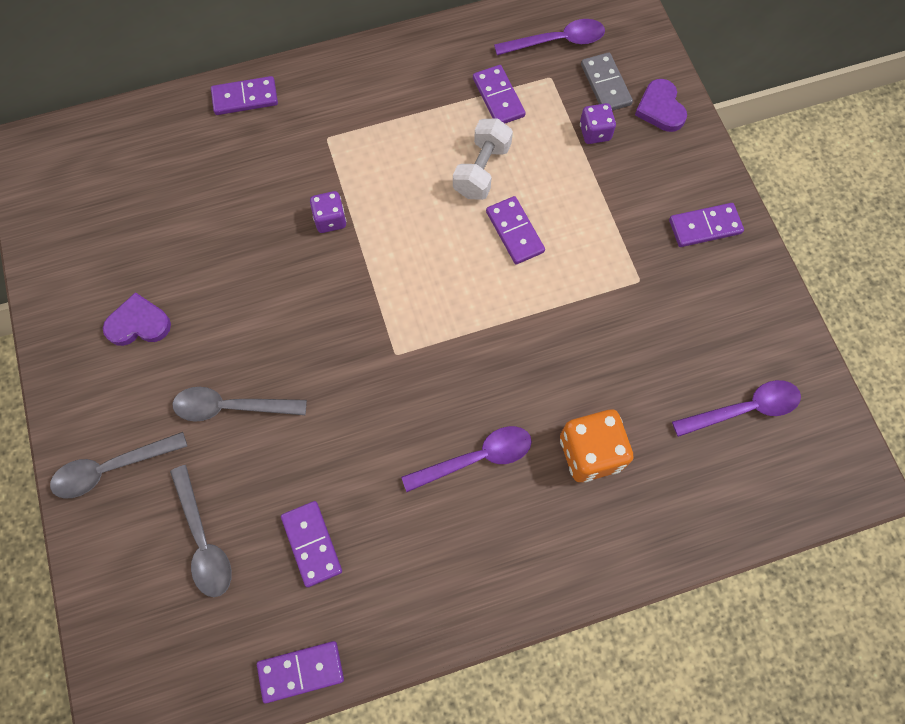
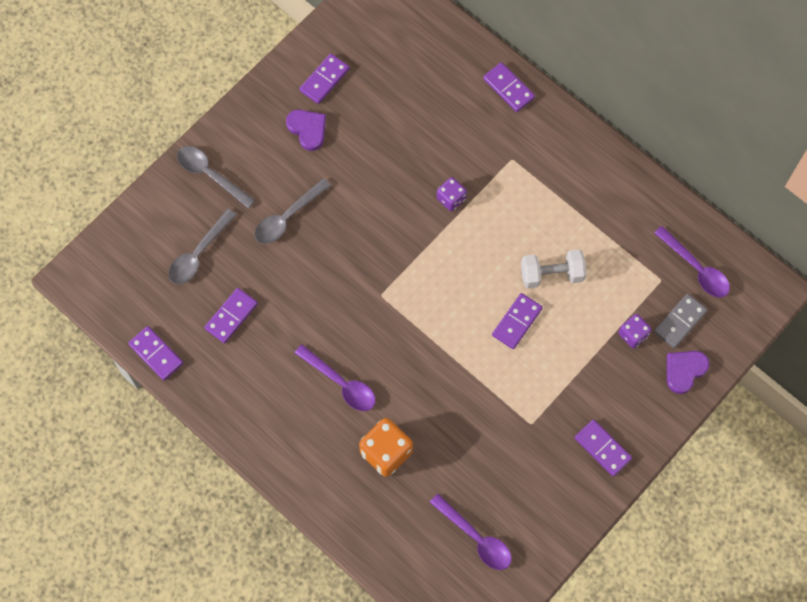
camera: 60 degrees right, 0 degrees up
(230, 407) = (287, 217): grey spoon -> grey spoon turned 105 degrees counterclockwise
(498, 97) = (619, 253): purple domino -> purple domino (324, 80)

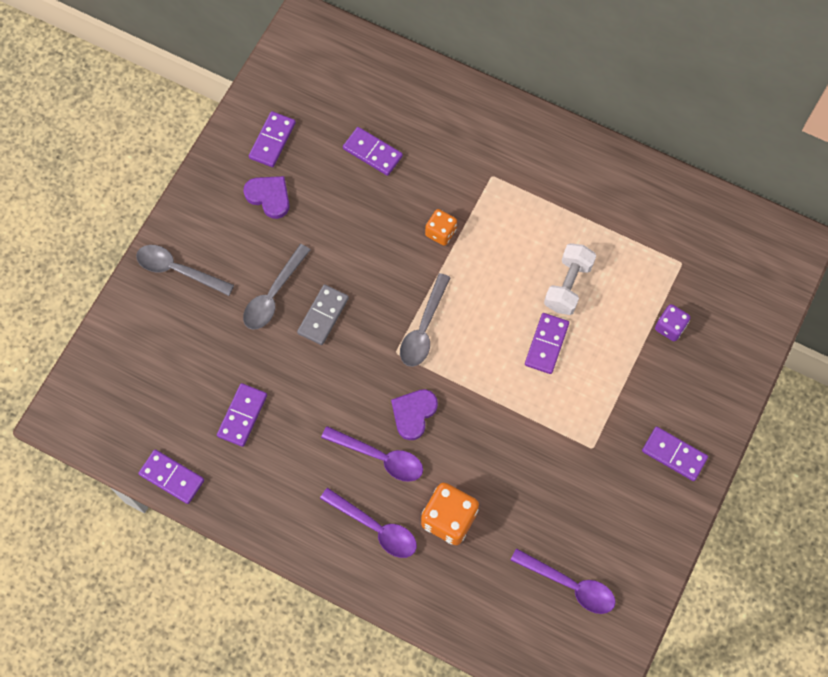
camera: 15 degrees left, 0 degrees up
(198, 254) = (188, 358): grey spoon -> grey spoon (423, 329)
(451, 199) = (440, 232): purple dice -> orange dice
(508, 88) = (467, 103): purple domino -> purple domino (372, 152)
(551, 274) = (568, 285): white dumbbell -> white dumbbell turned 45 degrees counterclockwise
(680, 321) = (714, 301): grey domino -> grey domino (323, 315)
(684, 370) = (733, 351): purple heart -> purple heart (413, 413)
(696, 269) = (714, 242): purple spoon -> purple spoon (376, 528)

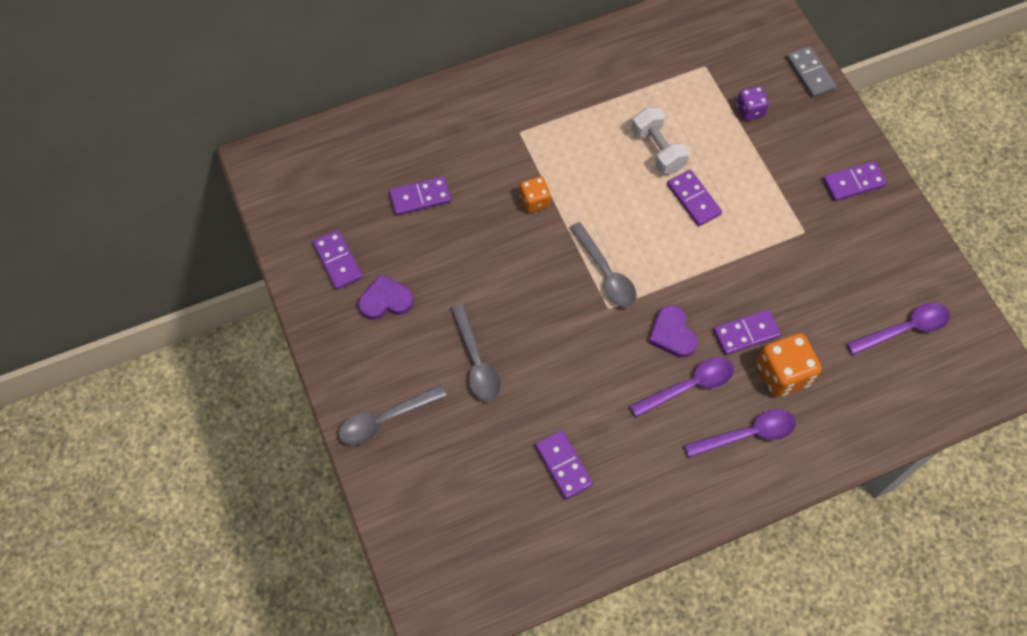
camera: 50 degrees left, 5 degrees down
(172, 477) = (571, 565): purple domino -> purple domino (746, 333)
(323, 315) = (529, 338): grey domino -> grey domino (810, 73)

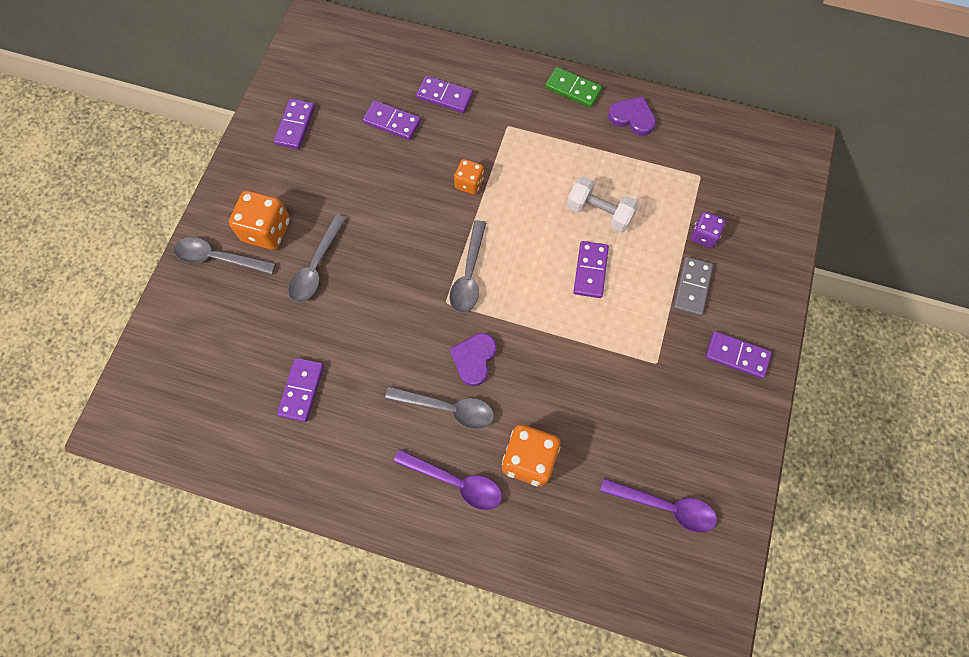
camera: 40 degrees right, 5 degrees up
(385, 300) = (299, 176): purple heart -> purple heart (632, 118)
(404, 365) = (267, 230): none -> orange dice
(543, 65) = (573, 89): none -> green domino
(658, 150) = (599, 213): white dumbbell -> white dumbbell turned 75 degrees counterclockwise
(689, 386) = (448, 408): purple spoon -> grey spoon
(746, 333) = (530, 404): purple domino -> purple domino (444, 96)
(810, 73) = (784, 242): grey domino -> grey domino (692, 287)

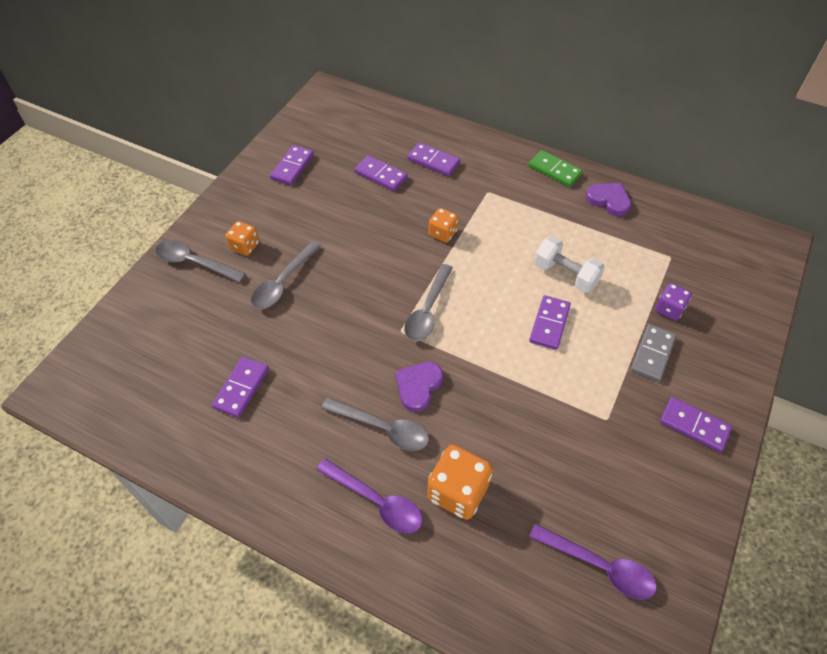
camera: 10 degrees right, 15 degrees down
(267, 230) = (245, 246): orange dice -> orange dice, size x0.60

